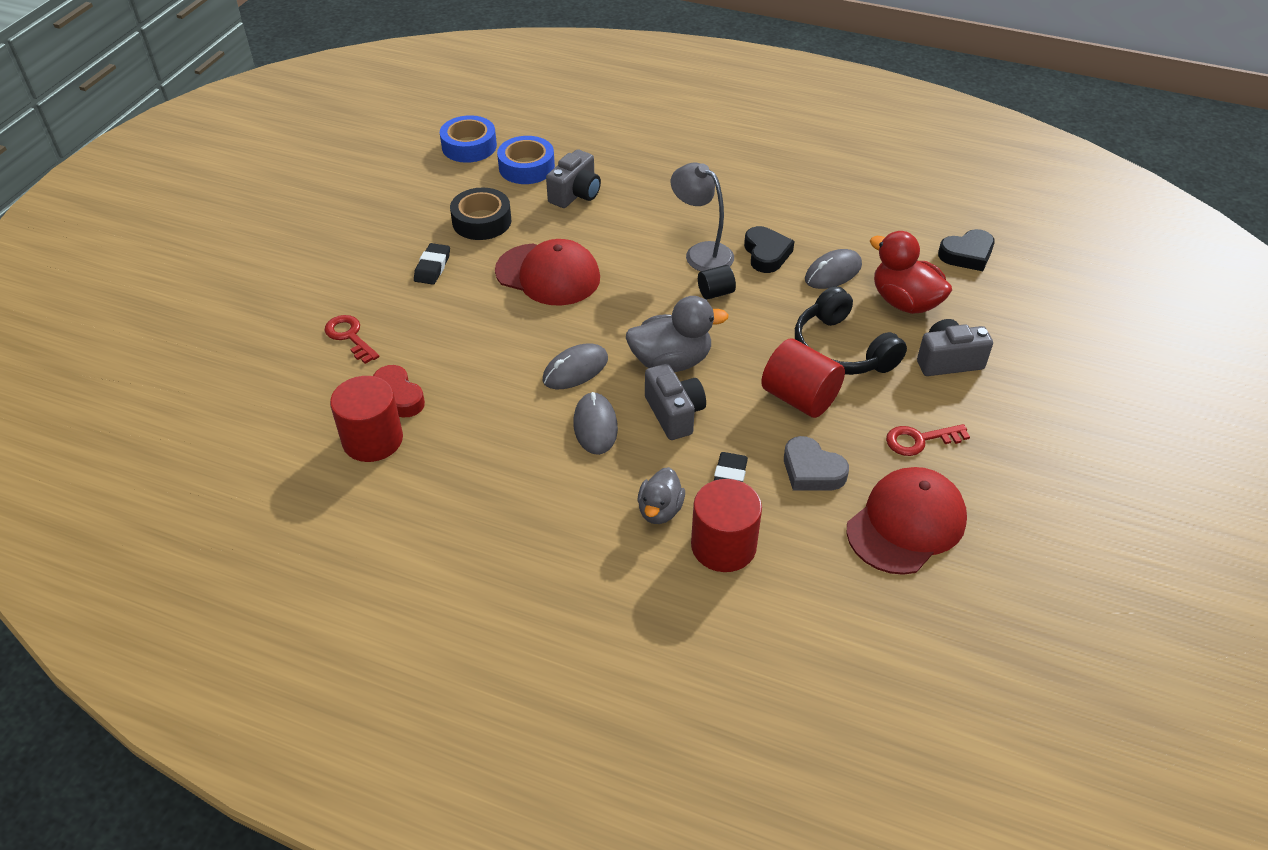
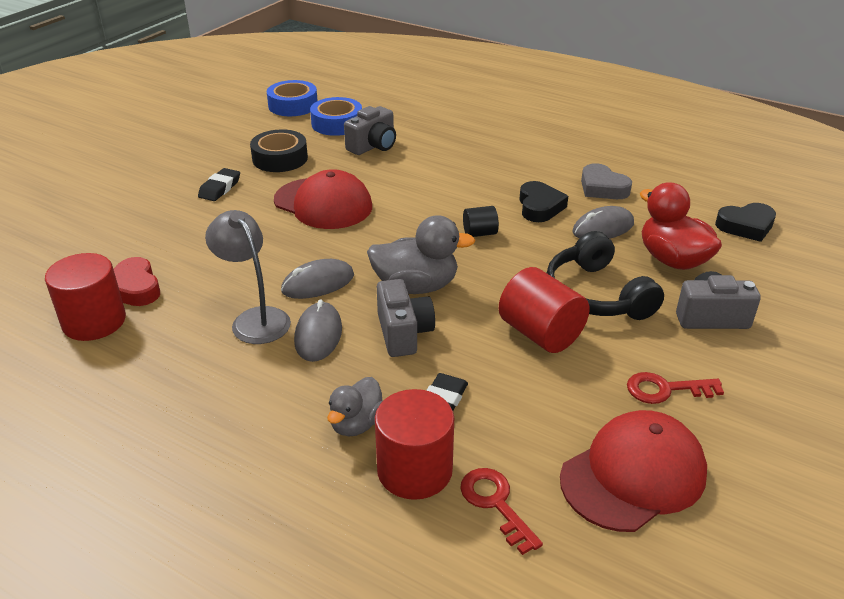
camera: 10 degrees right, 10 degrees down
(350, 337) = (118, 234): red key -> red key (495, 504)
(701, 253) = (476, 200): grey lamp -> grey lamp (255, 319)
(812, 470) = (536, 405): grey heart -> grey heart (602, 188)

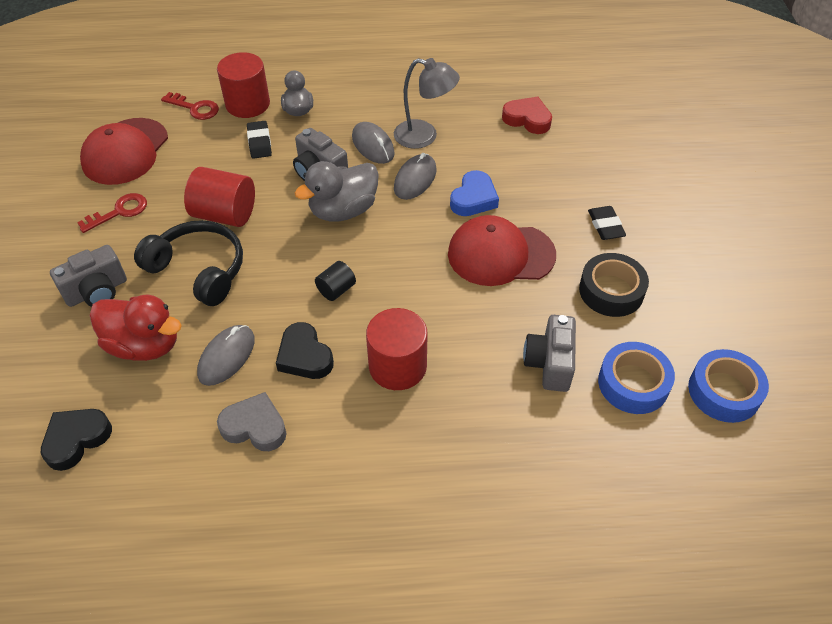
camera: 145 degrees right, 15 degrees up
(94, 321) = (515, 91): red cylinder -> red cylinder (397, 366)
(288, 246) = (473, 198): none -> blue heart

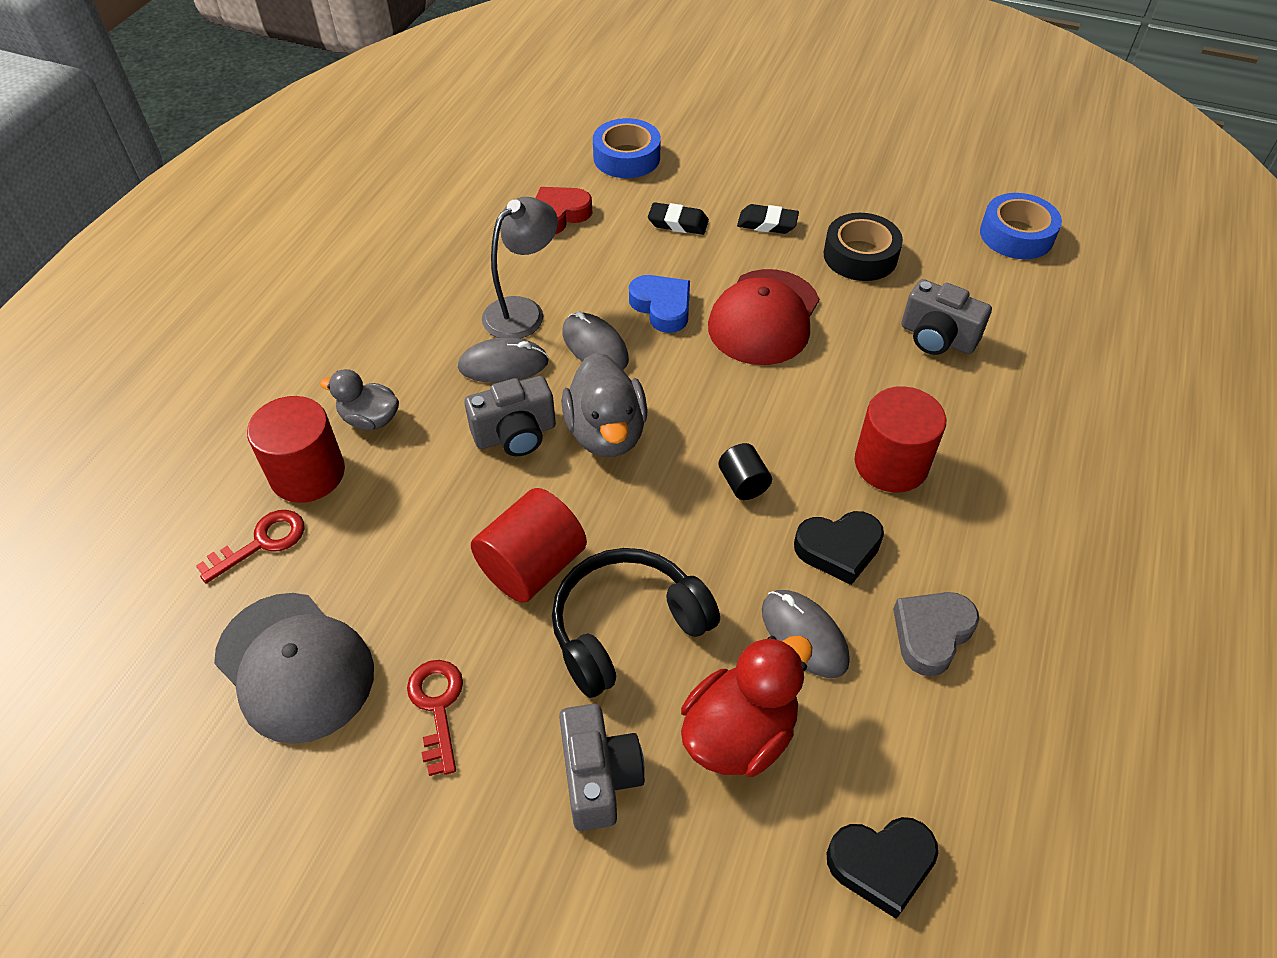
camera: 65 degrees left, 0 degrees up
(76, 439) = (881, 864): black heart -> black heart turned 75 degrees counterclockwise
(125, 152) = (295, 666): red cap -> grey cap
(259, 142) = (406, 483): black eraser -> black eraser (678, 223)
(633, 383) = (985, 289): blue tape -> blue tape (626, 157)

